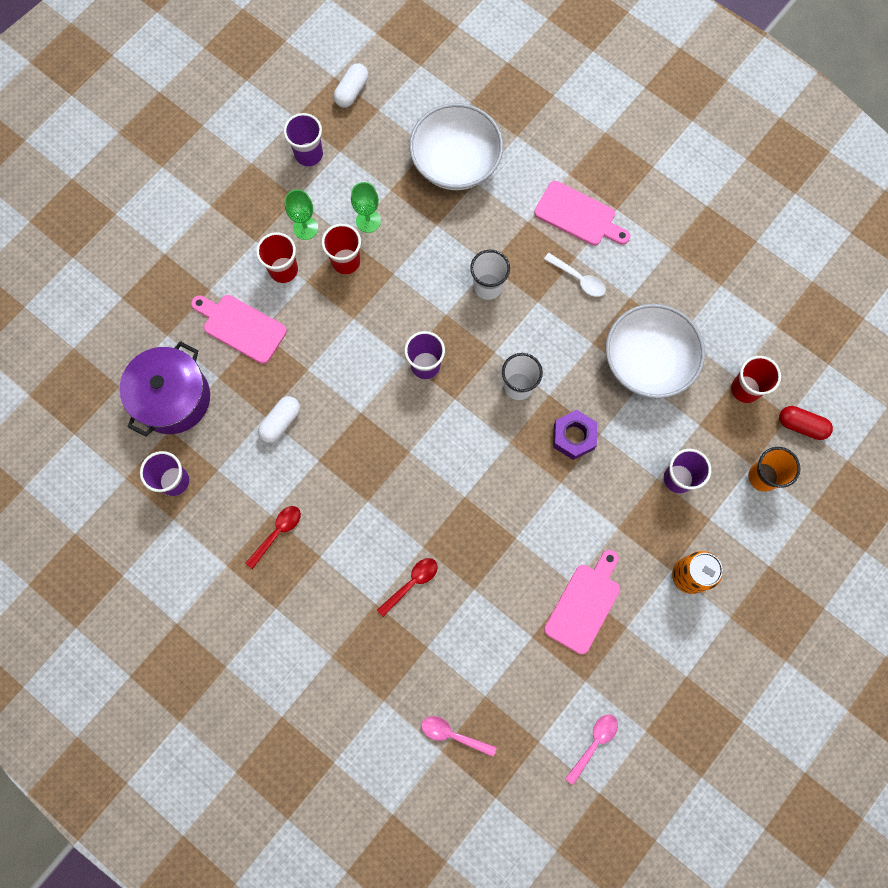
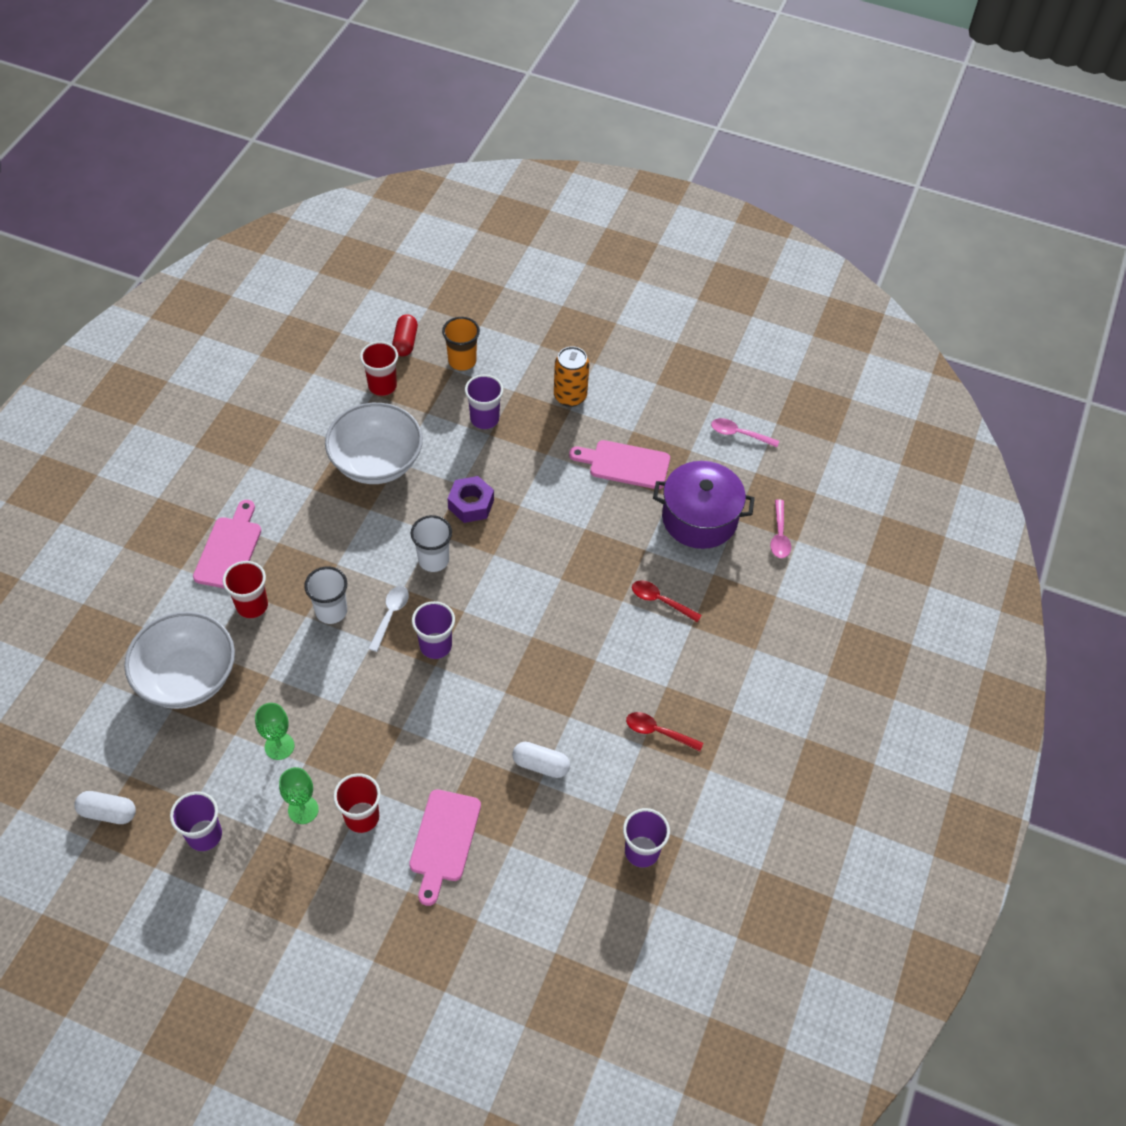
camera: 110 degrees left, 20 degrees down
(173, 398) = (550, 886): purple pot -> purple pot (699, 518)
(346, 261) = (335, 755): red cup -> red cup (252, 605)
(578, 279) = (302, 534): white spoon -> white spoon (390, 615)

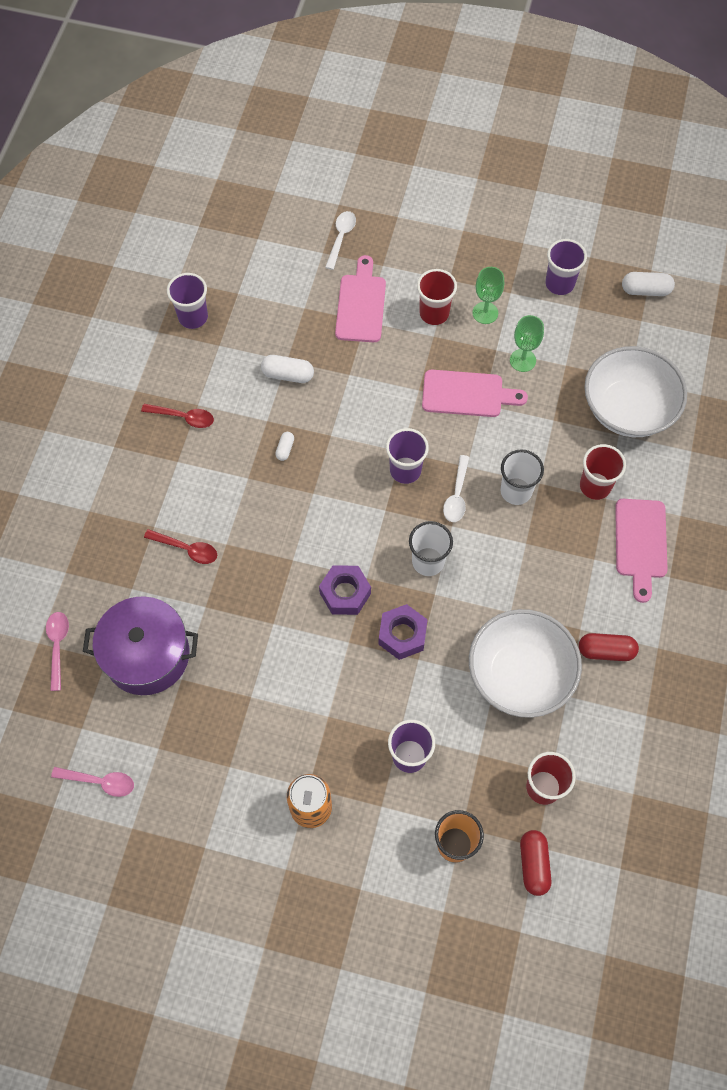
camera: 175 degrees right, 10 degrees up
(296, 469) = (606, 651): none -> red capsule
(451, 938) = (341, 238): none -> white spoon
(516, 544) = (345, 593): none -> purple nut
(554, 684) = (285, 449): none -> white capsule
(625, 464) = (235, 715): pink cutting board -> pink cutting board (467, 394)

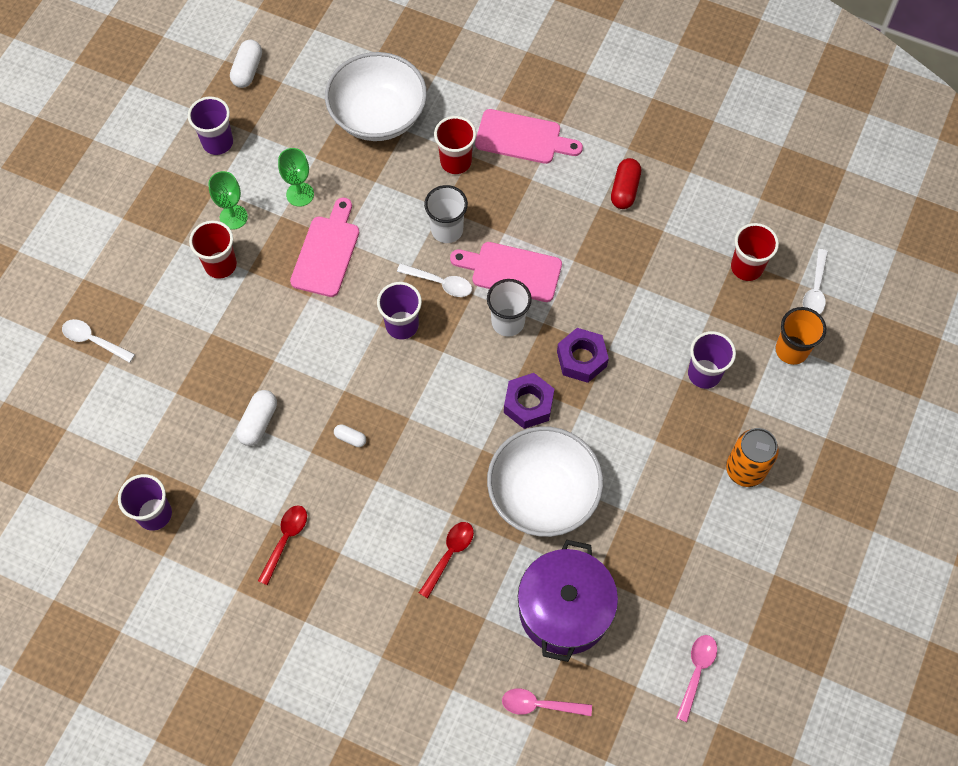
camera: 80 degrees left, 0 degrees up
(361, 304) = (189, 334): pink cutting board -> pink cutting board (511, 271)
(520, 674) = (637, 265): white bowl -> white bowl (543, 494)
(533, 864) = (815, 289): red capsule -> white spoon

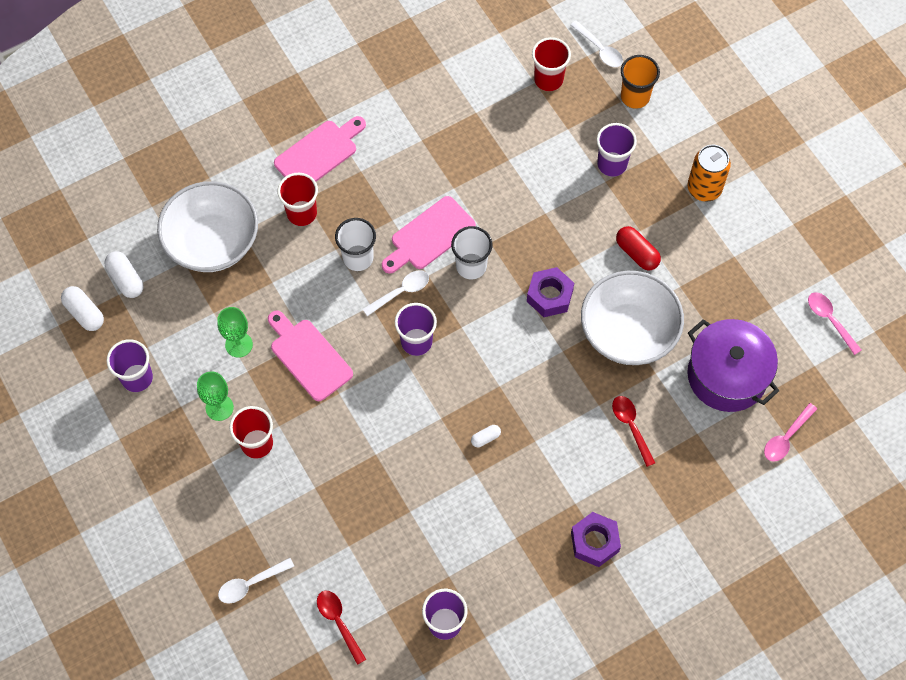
camera: 55 degrees left, 0 degrees up
(258, 422) = (422, 498): white capsule -> white capsule (126, 279)
(285, 540) = (537, 537): red spoon -> red spoon (339, 622)
(581, 359) = (539, 236): purple nut -> purple nut (594, 542)
(625, 190) = (421, 114): red capsule -> red capsule (637, 253)

